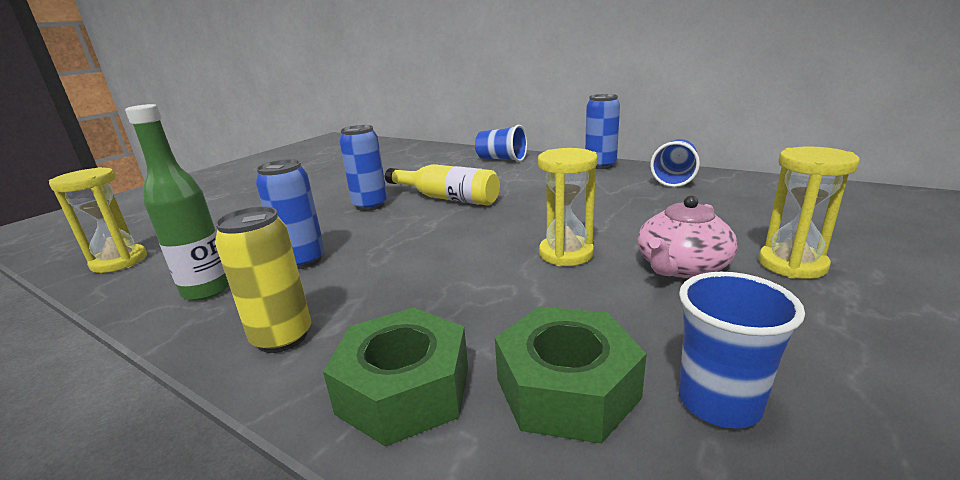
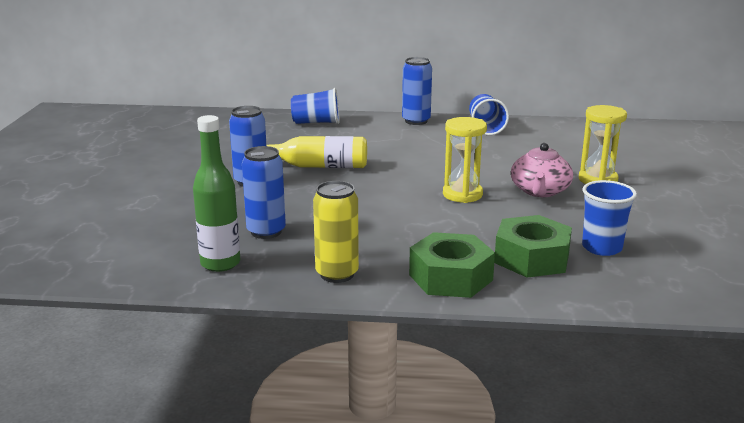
camera: 30 degrees left, 0 degrees up
(119, 262) = (79, 263): yellow hourglass -> none

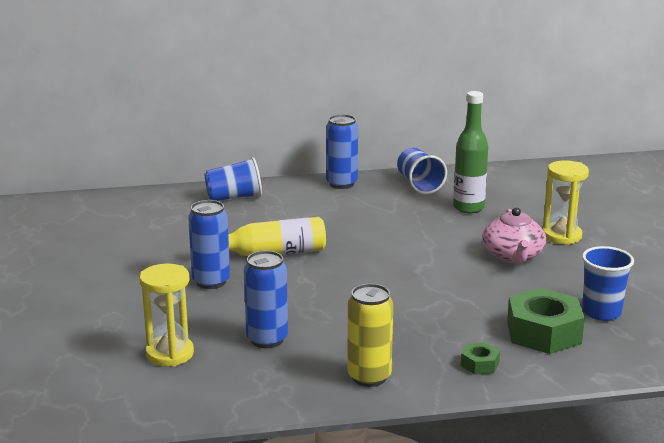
camera: 15 degrees left, 0 degrees up
(220, 263) = (244, 382): green bottle -> green bottle (468, 208)
(450, 277) = (479, 364): green nut -> green nut, size x0.47
(462, 194) = (440, 269): yellow hourglass -> yellow hourglass (169, 354)

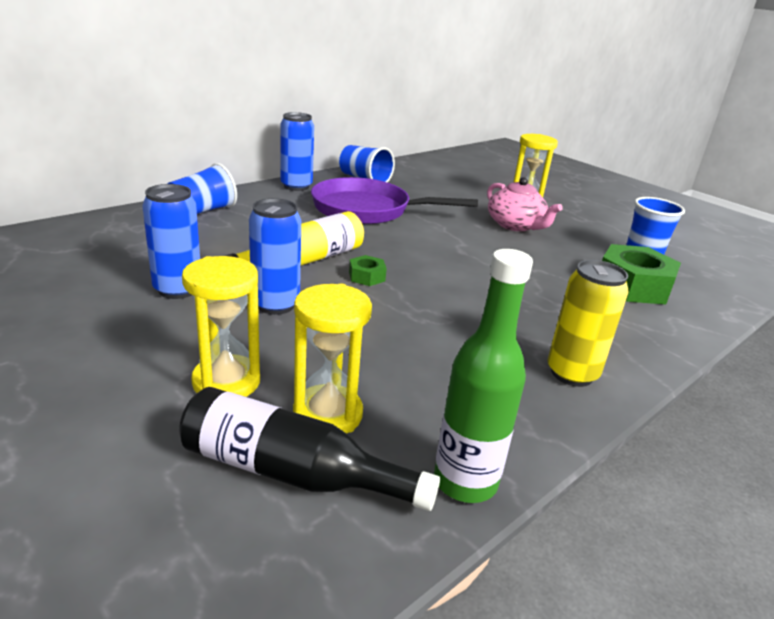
camera: 35 degrees left, 5 degrees up
(119, 375) = (291, 472): none -> black bottle
(131, 321) = (226, 382): none -> yellow hourglass
(267, 339) = (418, 359): blue can -> blue can (178, 289)
(380, 217) = (367, 210): none -> purple pan
(468, 208) = (428, 192): green bottle -> green bottle (465, 482)
(479, 364) = (636, 330): green nut -> green nut (366, 276)

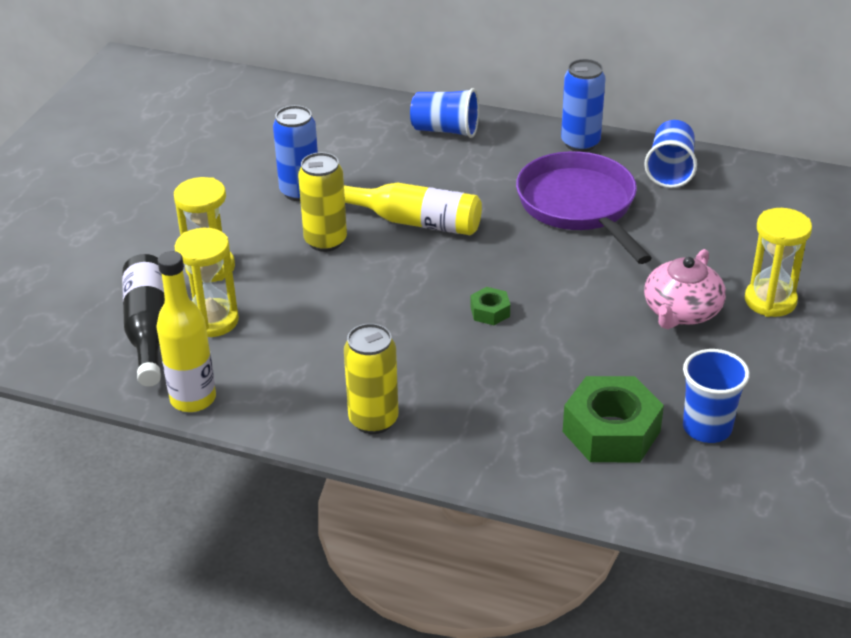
camera: 65 degrees right, 10 degrees up
(275, 305) = (325, 241): blue can -> yellow can
(366, 276) = (424, 263): green nut -> green nut (490, 312)
(465, 482) = (193, 399): green bottle -> yellow bottle

